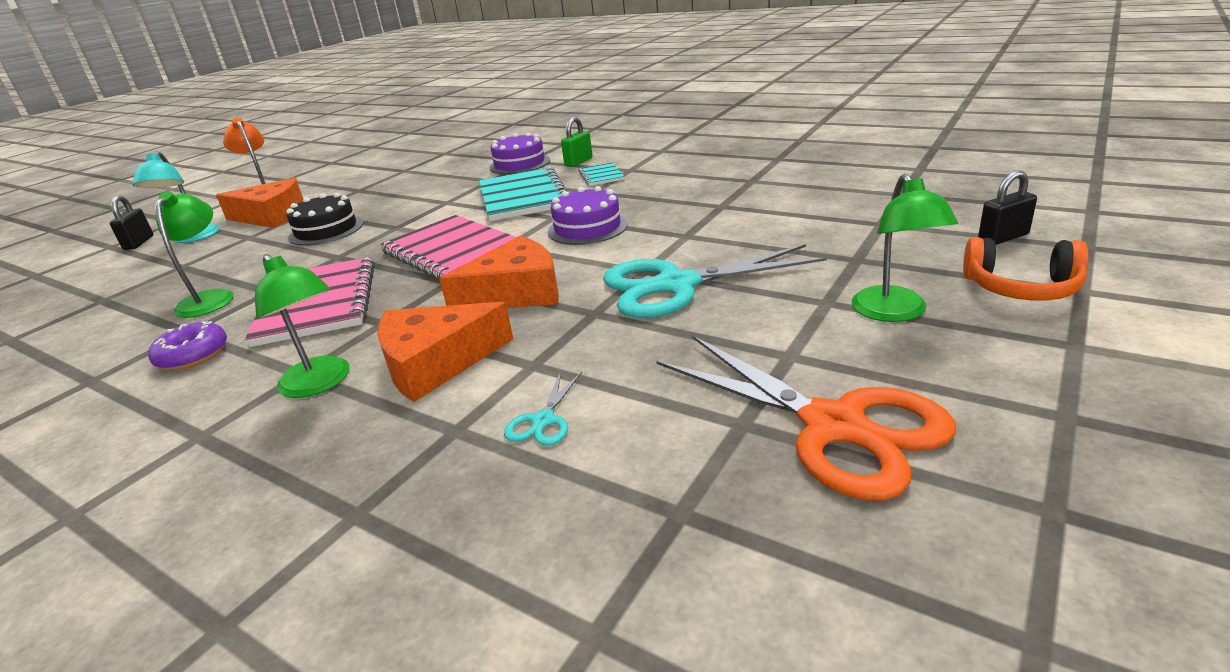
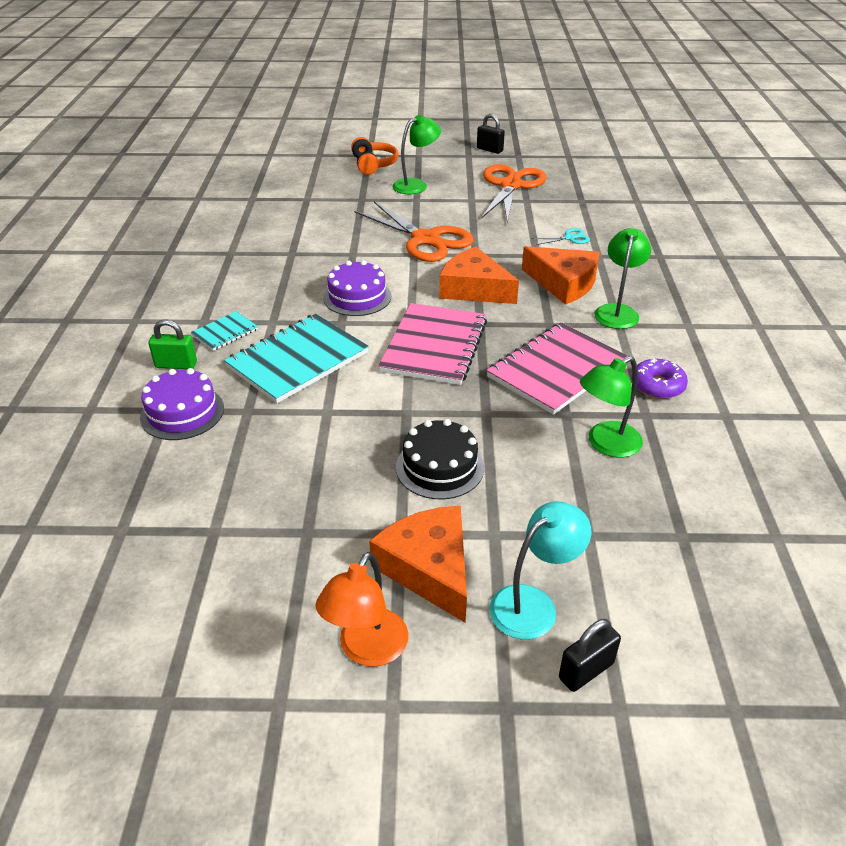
camera: 125 degrees left, 10 degrees up
(676, 285) = (426, 239): turquoise scissors -> orange scissors
(1003, 238) = (315, 170): black padlock -> black padlock (489, 150)

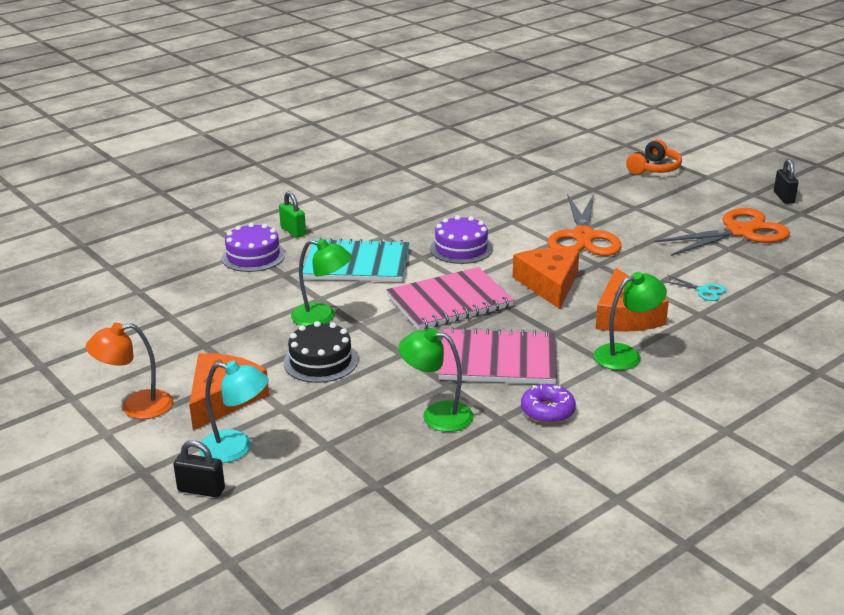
camera: 50 degrees right, 10 degrees down
(225, 332) = (348, 228): turquoise notebook -> none
(416, 185) = (657, 197): green lamp -> green lamp (322, 317)

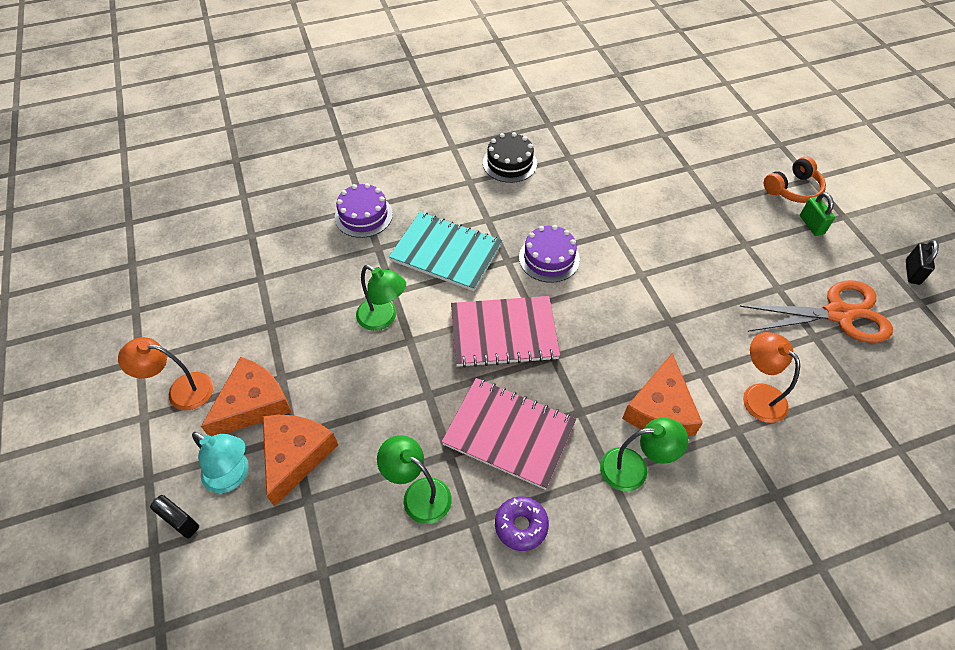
camera: 20 degrees right, 25 degrees up
(293, 231) = (412, 190): green padlock -> green padlock (811, 225)
(320, 361) = (354, 381): black cake -> black cake (509, 163)
(549, 284) = (607, 336): orange cheese -> orange cheese (295, 455)
(583, 237) = (673, 275): orange scissors -> none
(703, 291) = (757, 395): turquoise scissors -> orange lamp

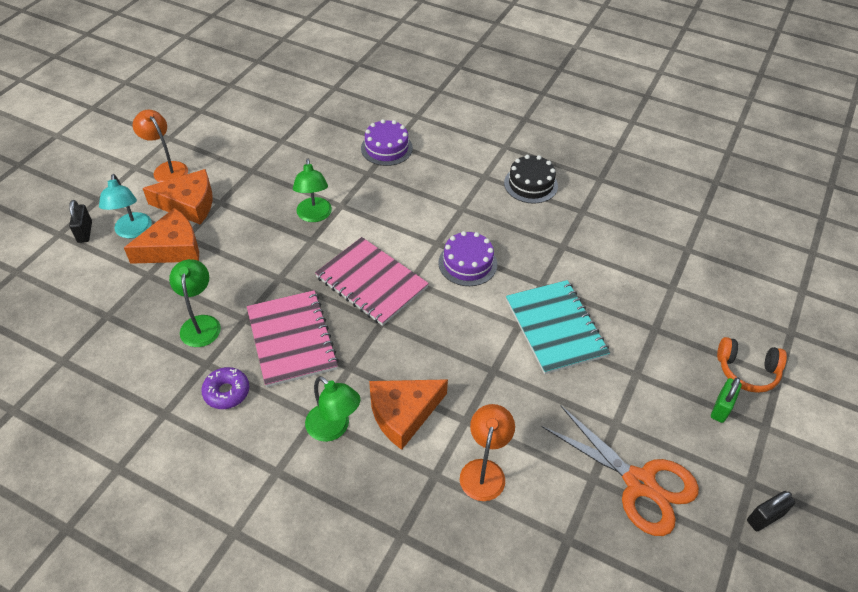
camera: 45 degrees right, 5 degrees down
(446, 253) = (405, 208): turquoise notebook -> turquoise notebook (555, 328)

